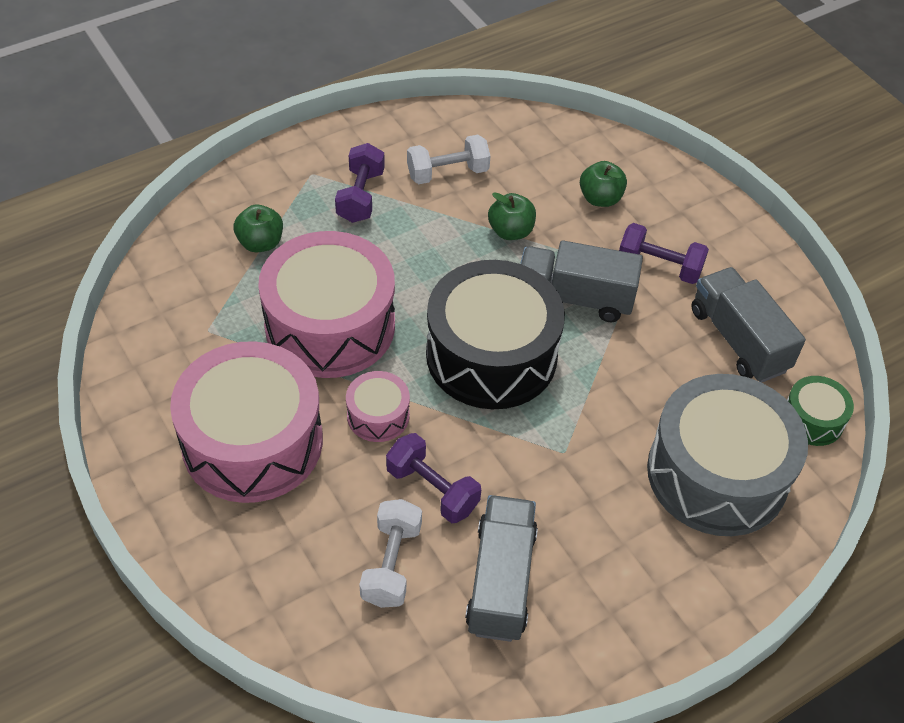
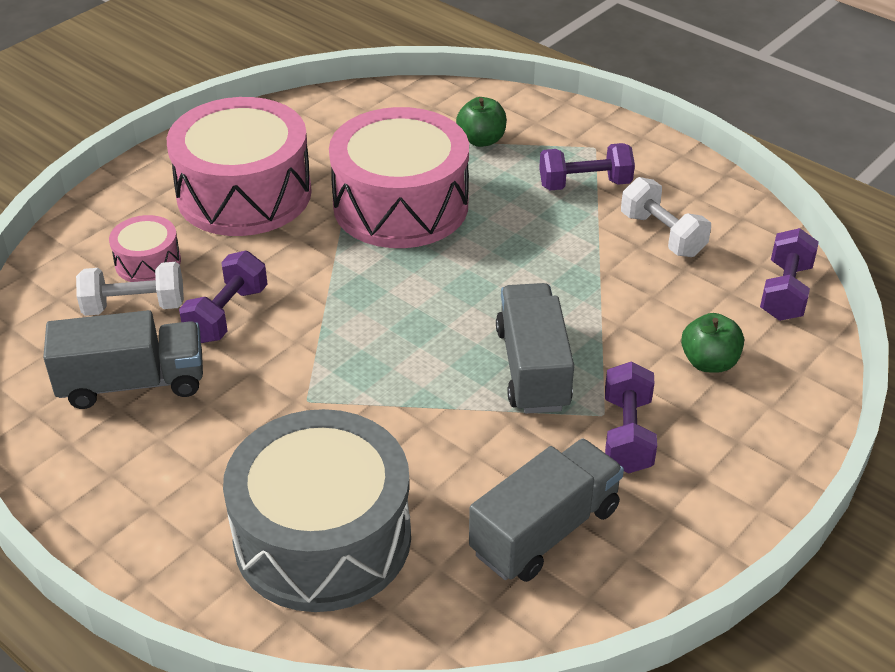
camera: 75 degrees right, 10 degrees down
(378, 415) = (303, 260): pink drum -> pink drum (148, 262)
(491, 355) = (415, 320): black drum -> none
(510, 231) = (604, 299): green apple -> none
(541, 132) = (785, 292): none -> purple dumbbell
(812, 419) = (445, 626): green drum -> none

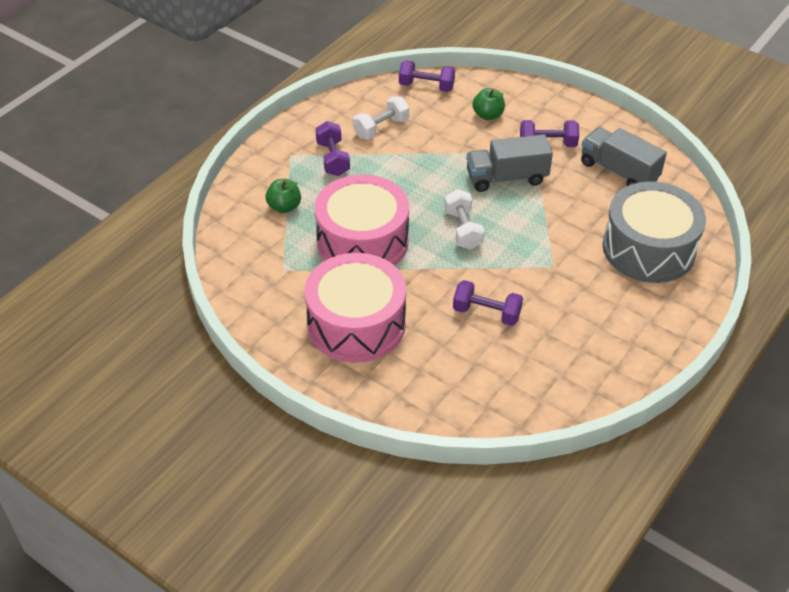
camera: 95 degrees left, 5 degrees up
(132, 383) = (558, 348): grey truck -> none
(134, 306) = (487, 362): white dumbbell -> white dumbbell (463, 230)
(148, 262) = (440, 364): pink drum -> none

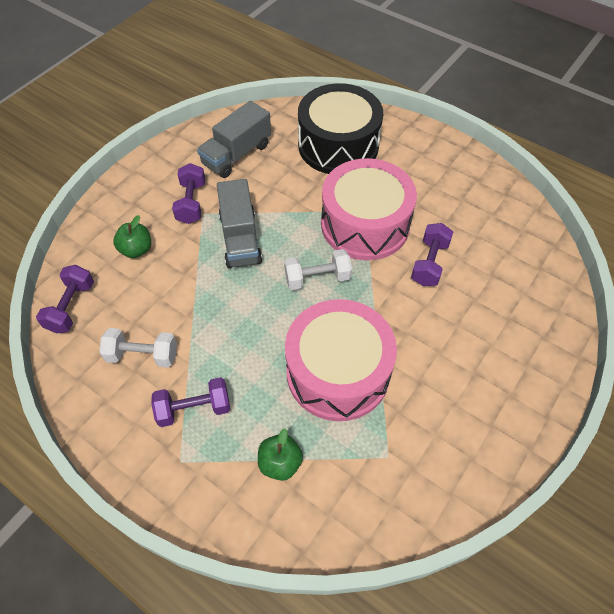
camera: 90 degrees left, 10 degrees up
(356, 324) = (460, 375): pink drum -> pink drum (365, 224)
(381, 128) = (142, 355): white dumbbell -> white dumbbell turned 45 degrees counterclockwise
(648, 249) = (338, 145): grey drum -> black drum

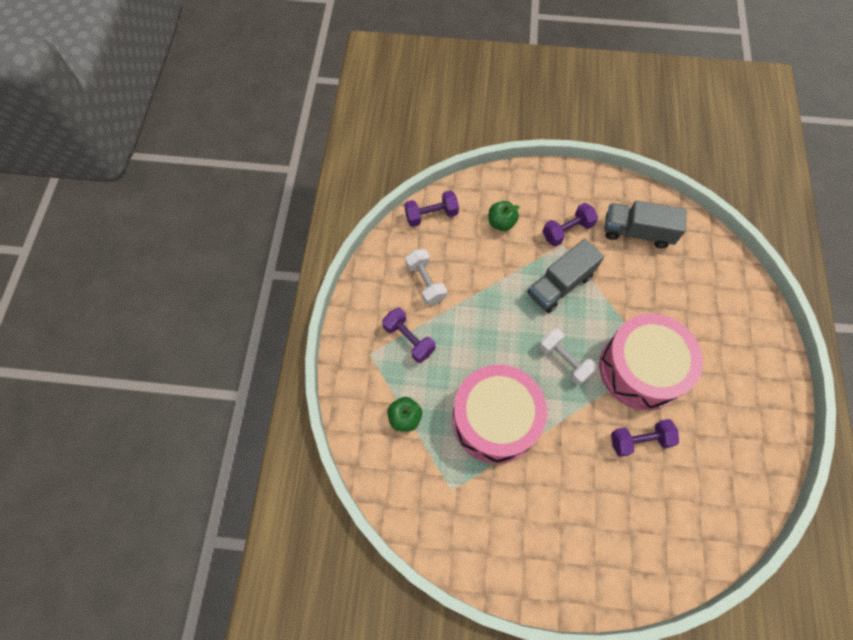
camera: 60 degrees right, 10 degrees up
(338, 145) = (709, 302): black drum -> none

